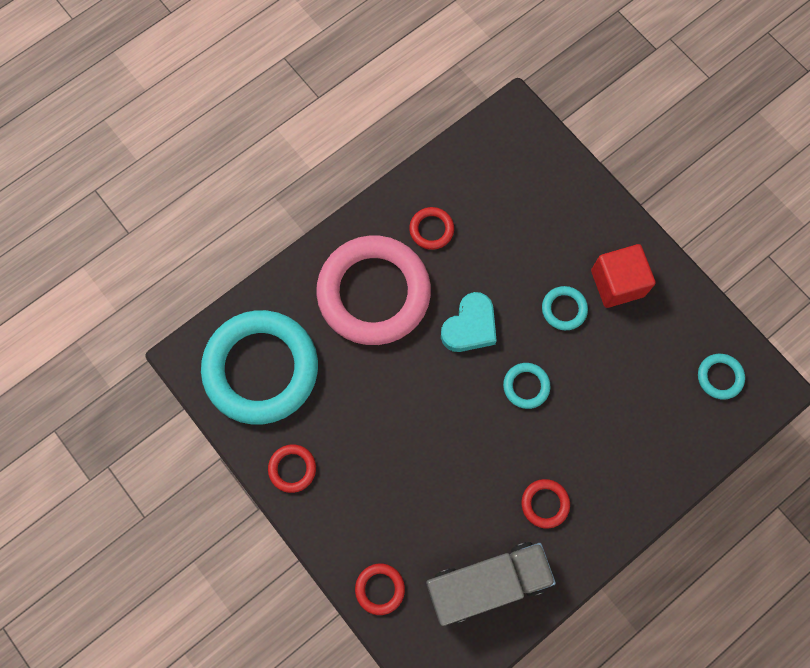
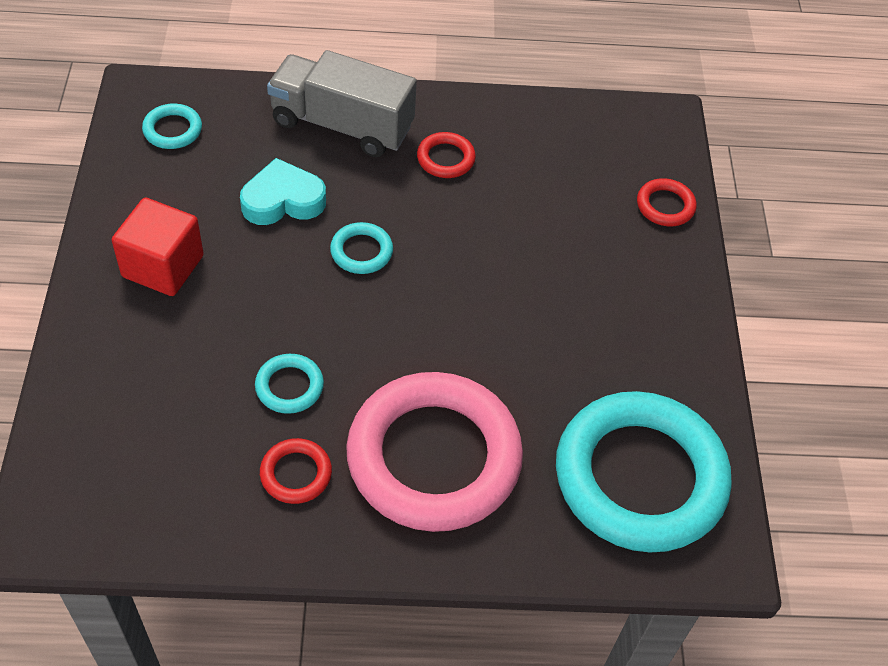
camera: 145 degrees left, 20 degrees down
(292, 469) = (678, 356): red ring -> none
(470, 326) = (360, 343): turquoise heart -> turquoise heart (283, 200)
(487, 583) = (558, 145): grey truck -> grey truck (342, 125)
(564, 309) = (245, 285): turquoise ring -> turquoise ring (289, 386)

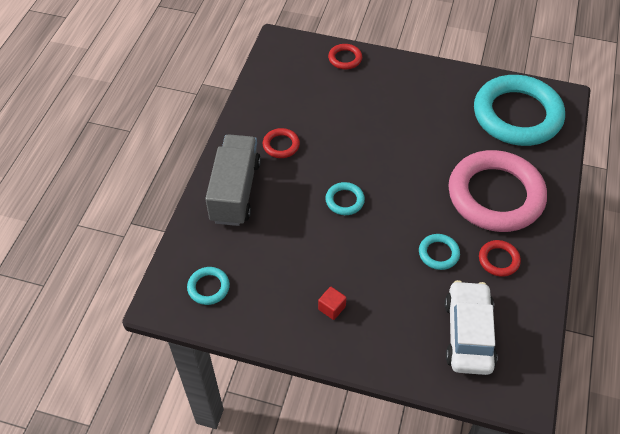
camera: 70 degrees left, 0 degrees up
(144, 443) = (468, 334): none -> white car
(163, 266) = (331, 308): red cube -> red cube, size x0.50
(283, 200) = (292, 233): turquoise heart -> none
(342, 125) = (235, 191): grey truck -> grey truck turned 150 degrees clockwise

